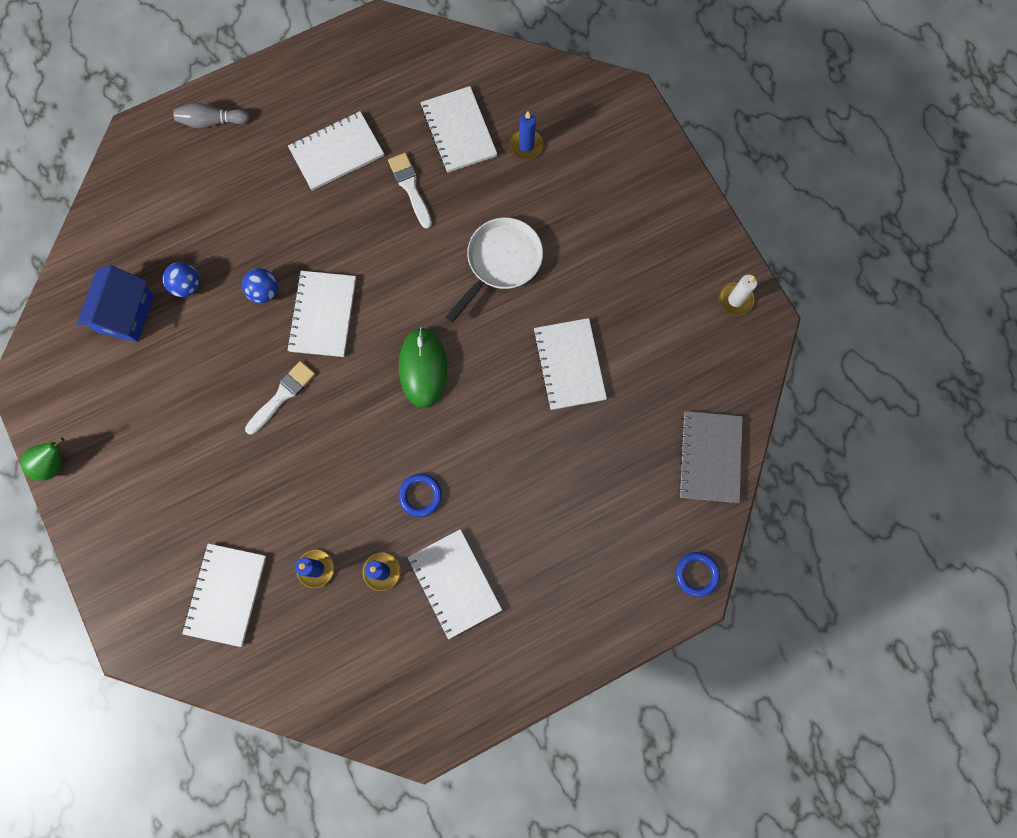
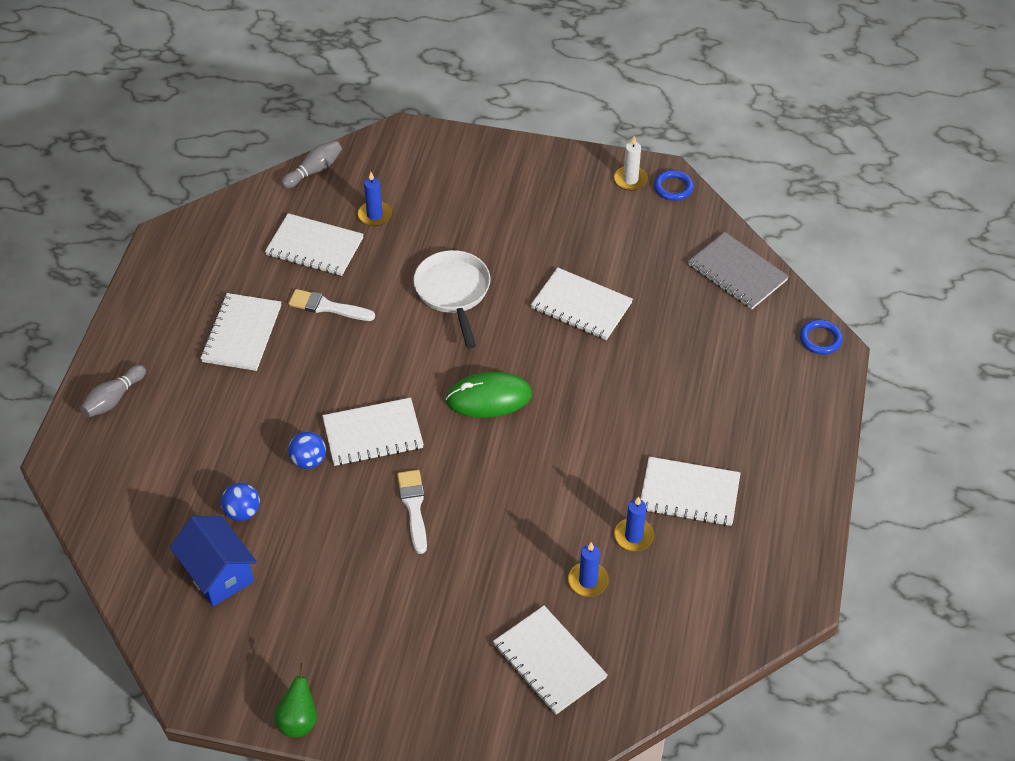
camera: 50 degrees left, 25 degrees down
(323, 315) = (373, 434): white notebook -> white notebook turned 60 degrees counterclockwise
(420, 495) = (594, 468): blue ring -> blue ring (673, 187)
(423, 368) = (489, 398): green mouse -> green mouse turned 45 degrees counterclockwise
(531, 68) = (314, 171): none -> grey bowling pin

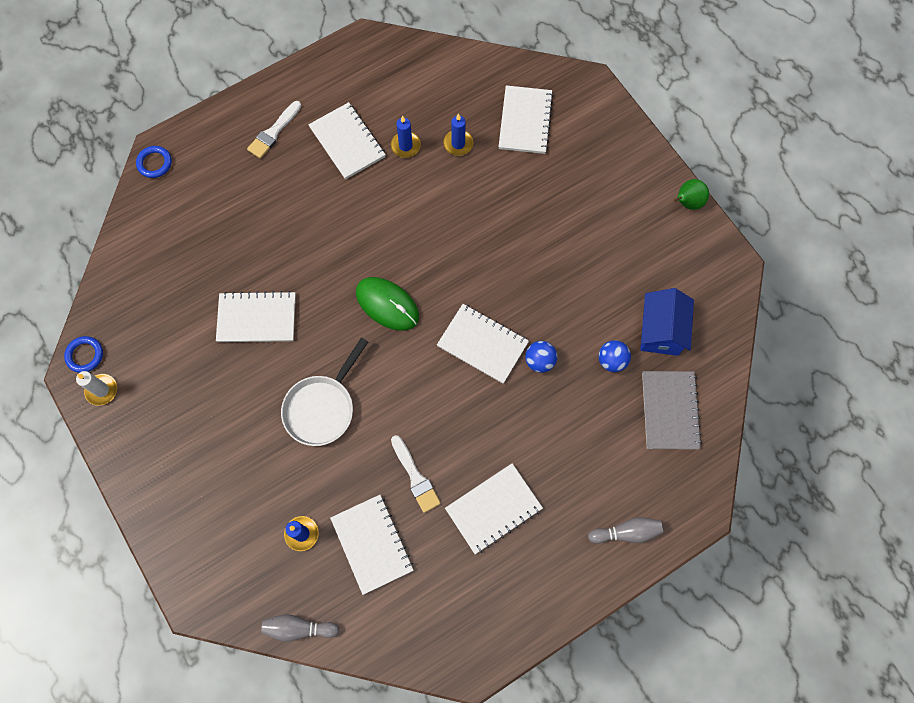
camera: 135 degrees left, 20 degrees up
(413, 507) = (507, 271): white brush -> white brush (274, 132)
(581, 306) = (257, 318): white notebook -> white notebook turned 75 degrees counterclockwise
(737, 272) = (136, 251): grey notebook -> grey notebook (669, 410)

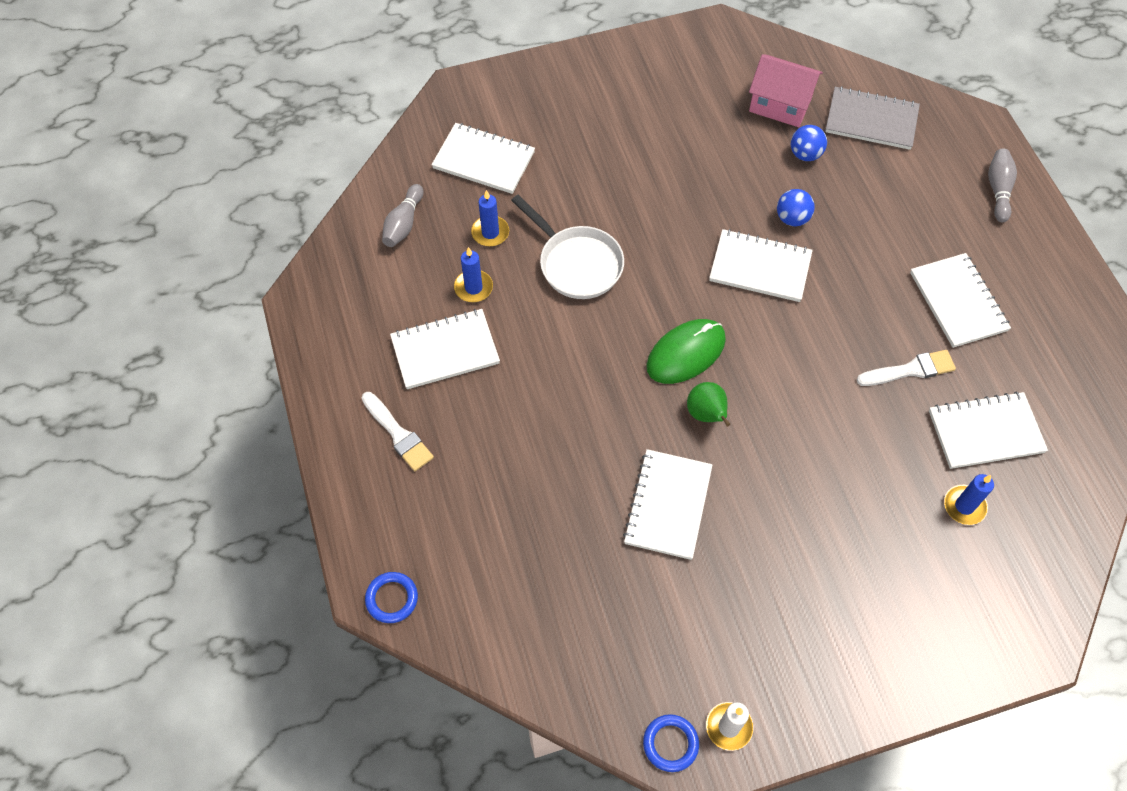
camera: 75 degrees left, 10 degrees down
(298, 628) = (1079, 531): grey bowling pin -> grey bowling pin (404, 224)
(322, 407) = (806, 451): white pan -> white pan (576, 263)
(482, 344) = (760, 267): white notebook -> white notebook turned 60 degrees clockwise
(661, 331) = (780, 104): blue house -> pink house
(687, 203) = (636, 44): green pear -> green pear (706, 414)

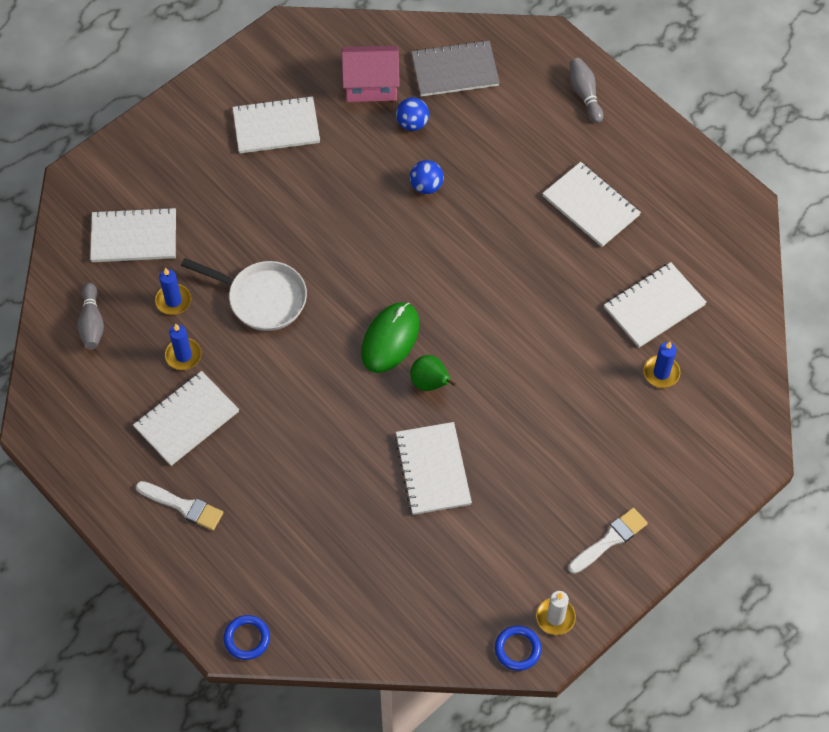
camera: 25 degrees left, 0 degrees up
(760, 267) = (418, 240): white notebook -> white notebook (276, 127)
(910, 370) = (576, 279): white brush -> white brush (610, 540)

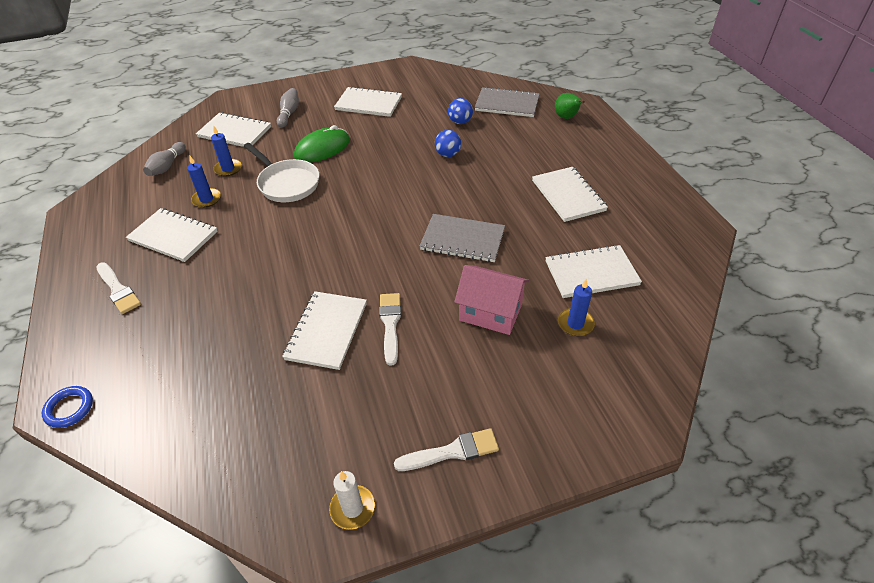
camera: 25 degrees right, 15 degrees down
(186, 420) = (173, 236): white notebook -> white notebook turned 45 degrees clockwise
(371, 85) = (445, 99): pink house -> pink house (490, 312)
(390, 339) = (358, 232): green mouse -> green mouse (322, 148)
(430, 383) = (368, 269): green pear -> green pear (566, 117)
(489, 439) = (390, 324): none -> white brush
(507, 309) = (462, 239): none -> grey notebook
(517, 649) = (294, 526): blue ring -> none
(585, 94) = (595, 135): grey bowling pin -> grey bowling pin (289, 113)

